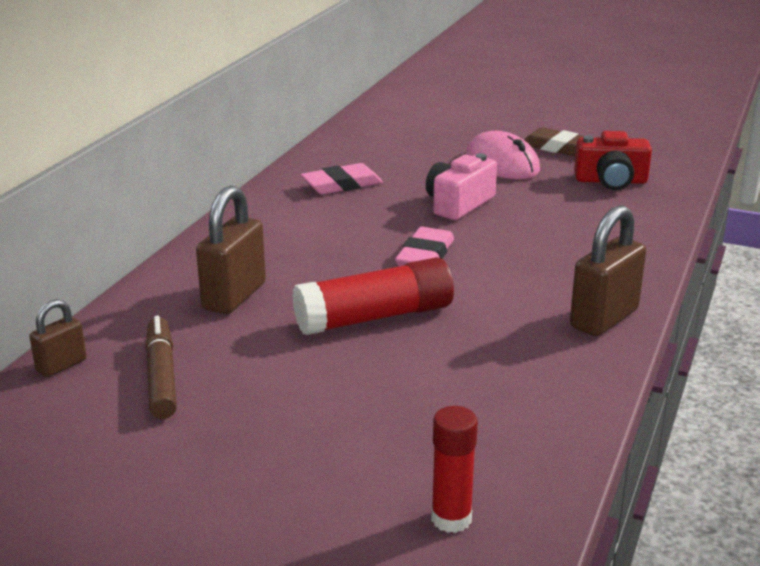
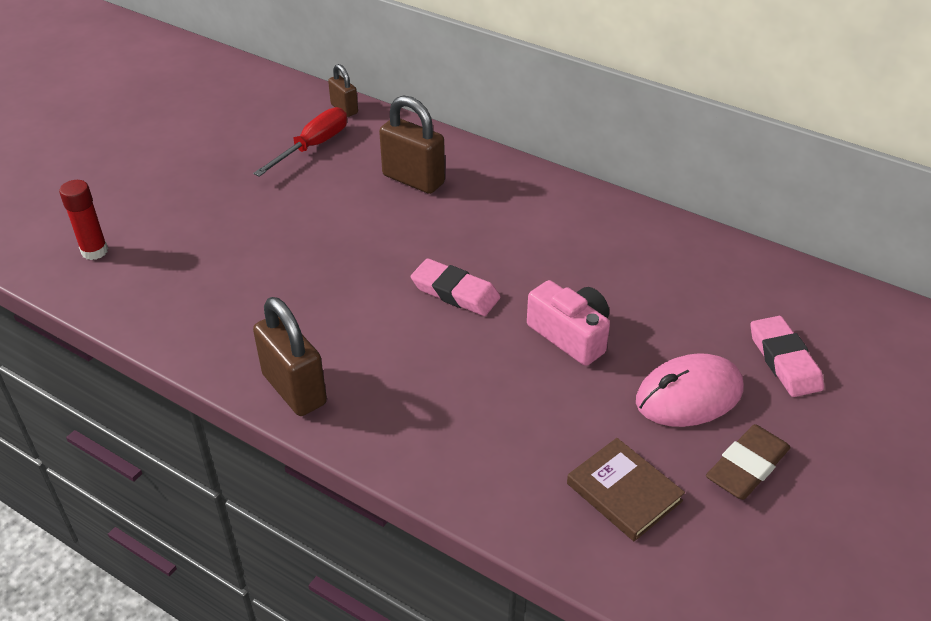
camera: 100 degrees right, 15 degrees up
(162, 376) = (313, 146): brown marker -> red screwdriver
(342, 185) = (632, 256): pink eraser -> pink eraser (784, 361)
(375, 317) = (353, 248): red glue stick -> none
(611, 181) = (624, 492): red camera -> brown book

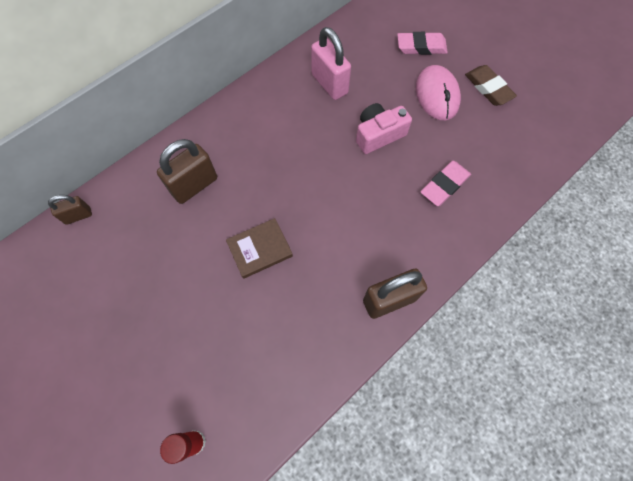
camera: 75 degrees left, 25 degrees up
(313, 146) = (121, 248): red screwdriver -> none
(455, 292) = (324, 186): pink eraser -> pink eraser (444, 185)
(624, 492) = (497, 144): brown book -> brown book (259, 249)
(638, 266) = (329, 84): none -> pink padlock

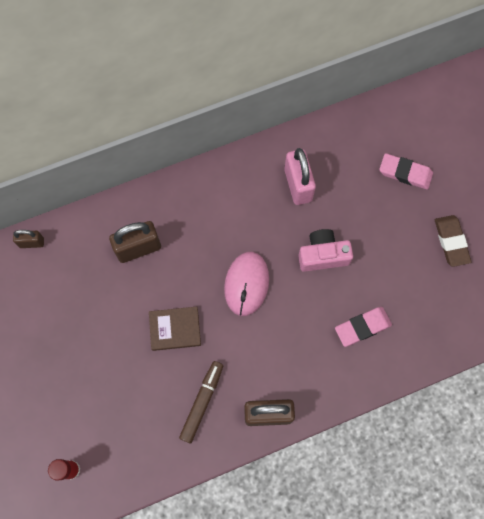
camera: 20 degrees right, 5 degrees up
(316, 312) = (202, 402): none -> brown marker
(437, 95) = (396, 232): pink mouse -> pink mouse (246, 284)

